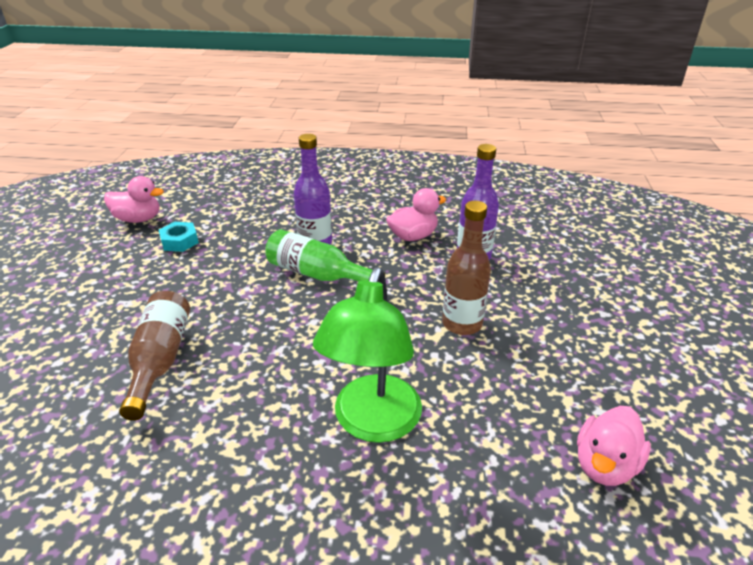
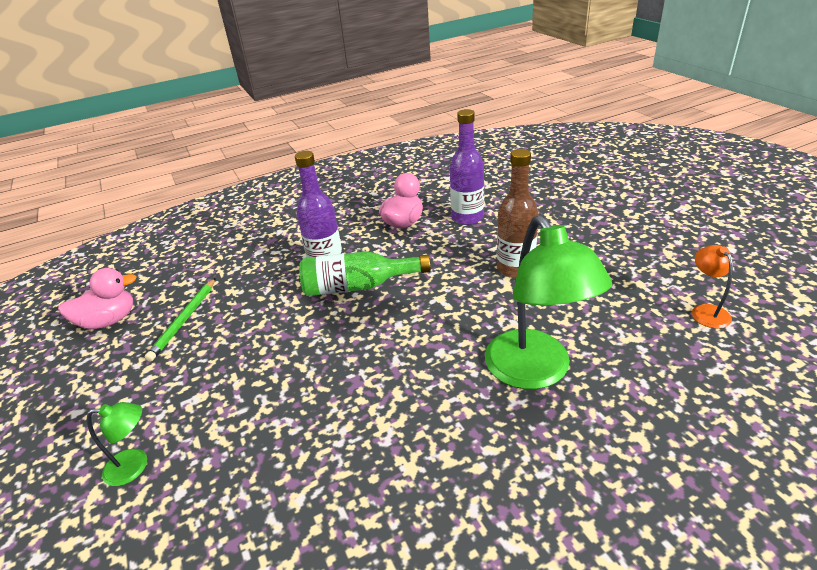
camera: 30 degrees left, 0 degrees up
(54, 329) = (135, 466): none -> green lamp
(160, 360) = (293, 428): brown bottle -> none
(179, 241) = (184, 320): turquoise nut -> green pencil
(605, 465) = (706, 311): pink duck -> orange lamp

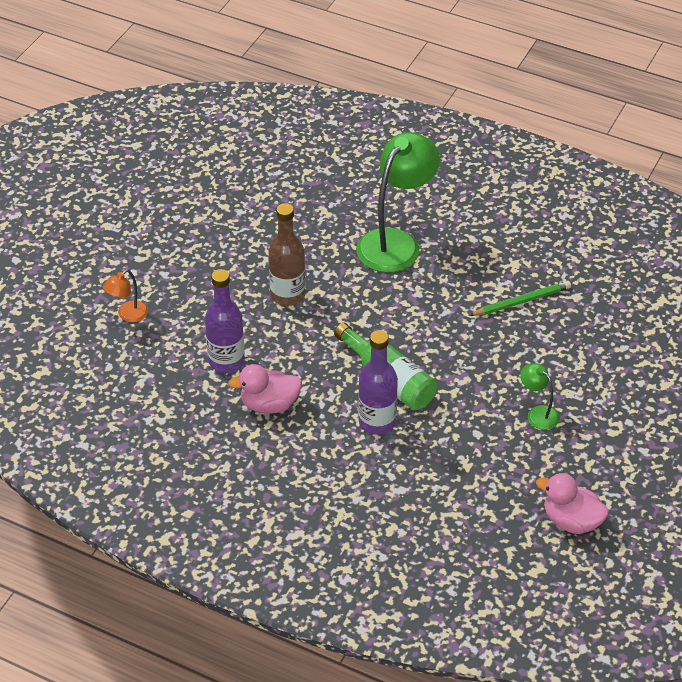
camera: 130 degrees left, 10 degrees up
(135, 466) = (634, 381): green lamp -> green lamp (538, 413)
(184, 320) = (522, 466): green pencil -> green pencil (521, 301)
(706, 311) = (266, 185): orange lamp -> orange lamp (128, 315)

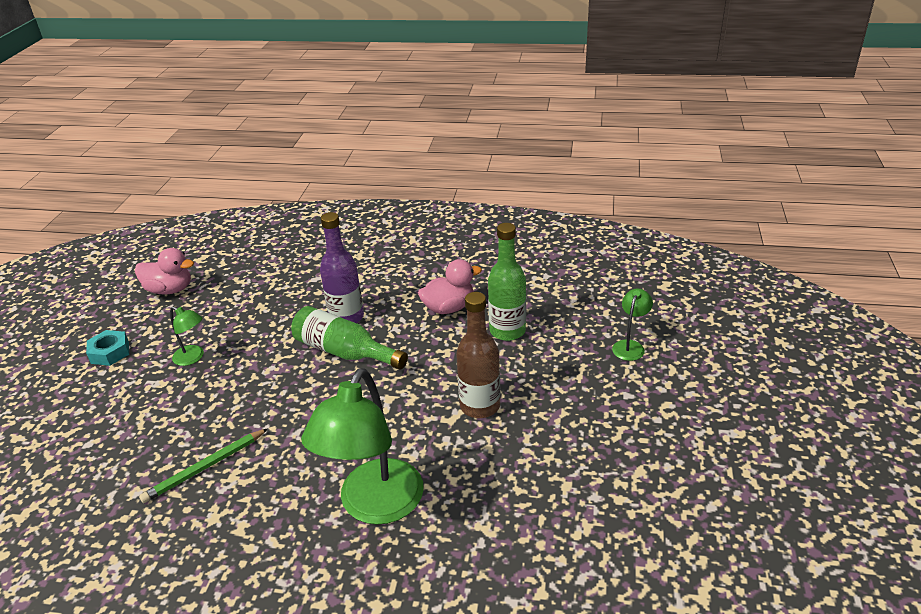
camera: 165 degrees right, 10 degrees down
(128, 315) = (630, 346): orange lamp -> green lamp
(226, 361) = (507, 331): purple bottle -> green bottle
(625, 444) = (110, 352): none -> turquoise nut

